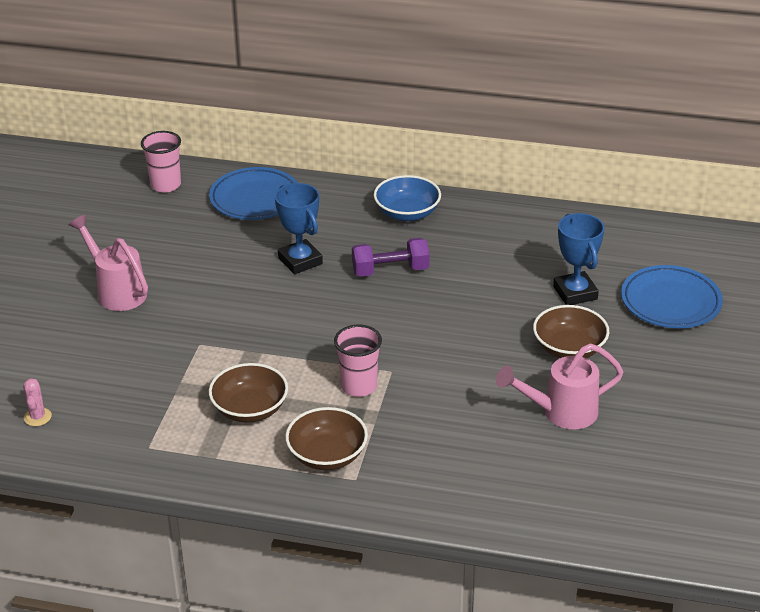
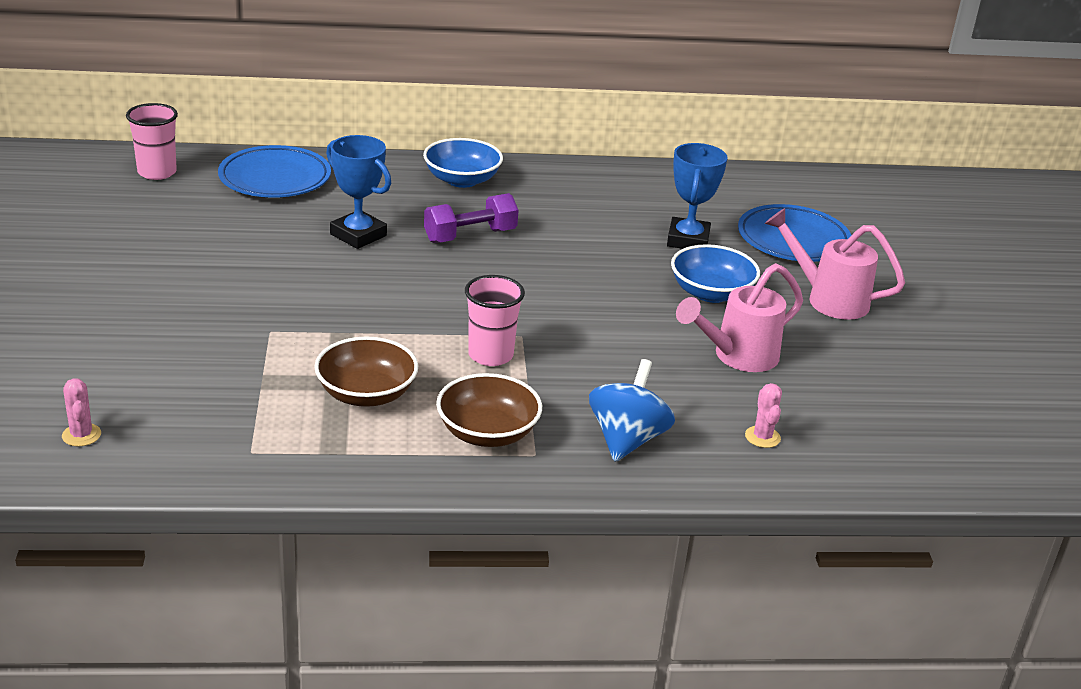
camera: 20 degrees left, 5 degrees down
(117, 291) = (137, 284): pink watering can -> pink watering can (827, 299)
(433, 476) = (627, 439): none -> blue spinning top
(544, 489) = (762, 437): none -> pink cactus
(569, 348) = (711, 293): brown bowl -> blue bowl
(575, 293) = (688, 240): blue trophy -> blue trophy turned 45 degrees clockwise

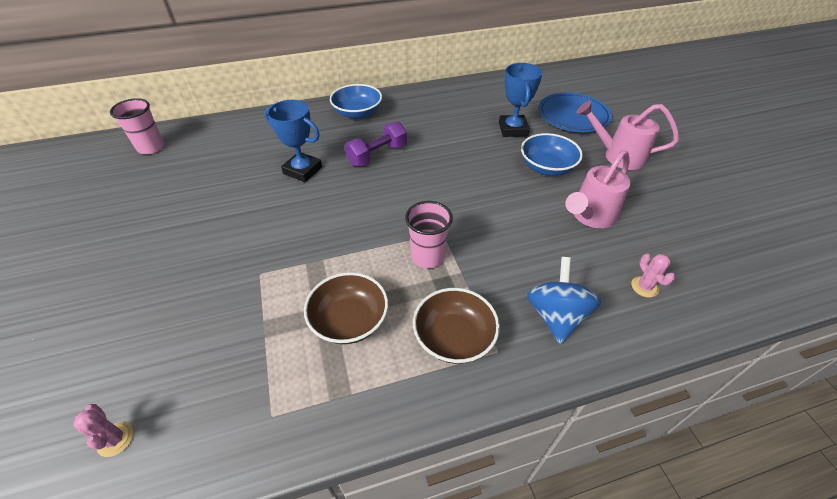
camera: 10 degrees left, 15 degrees up
(275, 178) = (235, 136): blue plate -> none

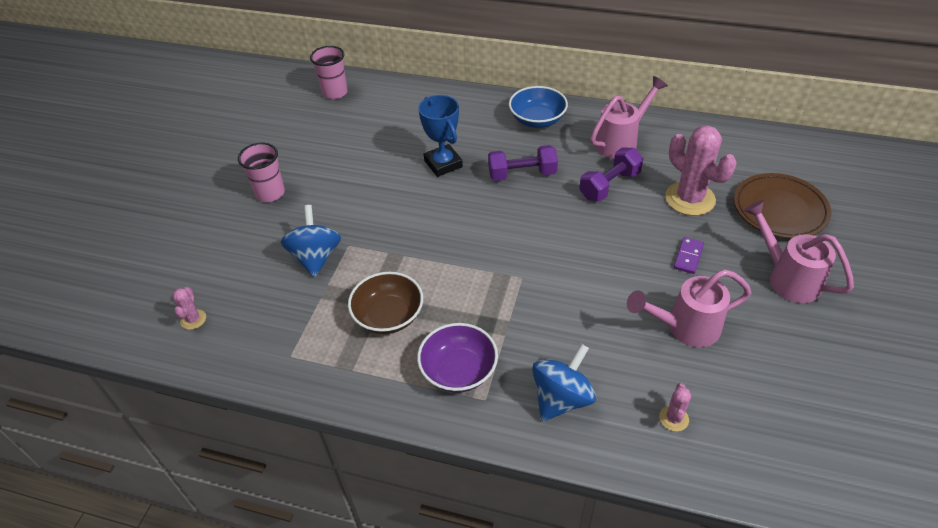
camera: 35 degrees right, 0 degrees up
(231, 299) = (315, 257): none -> blue spinning top
(428, 257) = (491, 293): pink cup -> pink cup (270, 193)
(433, 108) = (621, 141): none -> pink watering can
(451, 140) = (609, 185): none -> purple dumbbell
(454, 337) = (458, 370): brown bowl -> purple bowl
(513, 129) = (690, 199): blue trophy -> pink cactus
(547, 167) = (688, 257): blue bowl -> purple domino
(573, 116) = (779, 210): blue plate -> brown plate

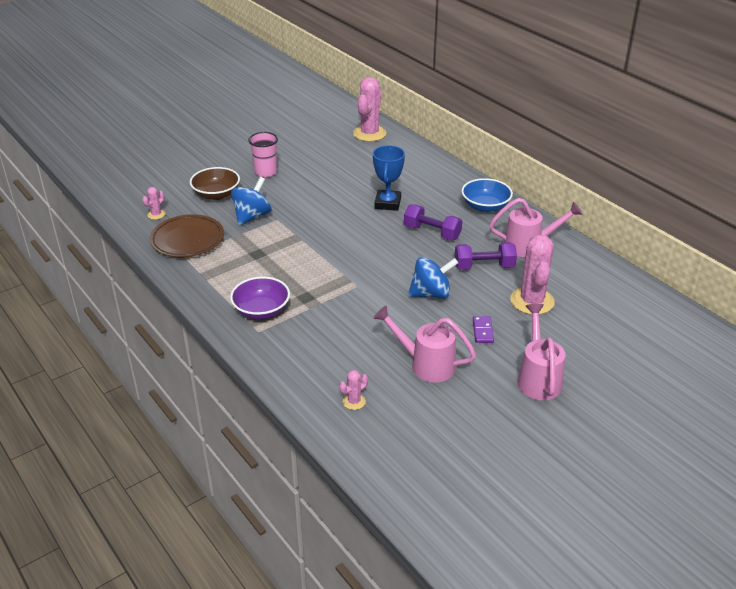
camera: 35 degrees right, 10 degrees down
(335, 93) = (369, 134): pink cup -> pink cactus
(388, 316) = (256, 265): brown bowl -> brown bowl (216, 194)
(561, 398) = (301, 355): blue spinning top -> blue spinning top (431, 294)
(688, 257) = (482, 331): purple domino -> purple domino turned 60 degrees counterclockwise
(779, 210) = (592, 340): brown plate -> brown plate (187, 240)

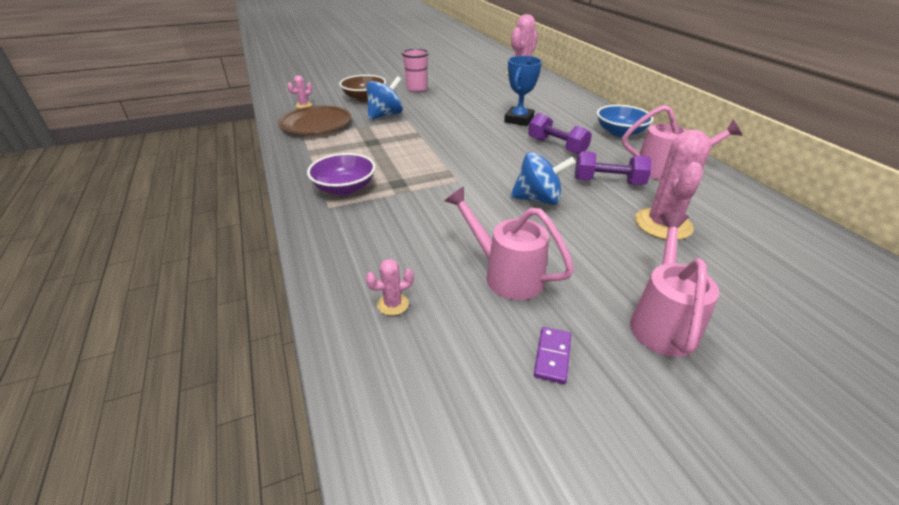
camera: 15 degrees right, 0 degrees up
(482, 331) = (592, 247): purple domino -> purple domino (552, 356)

